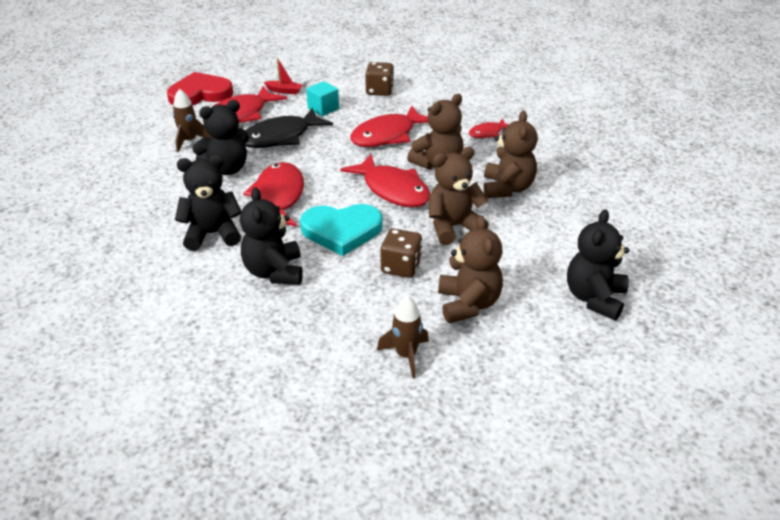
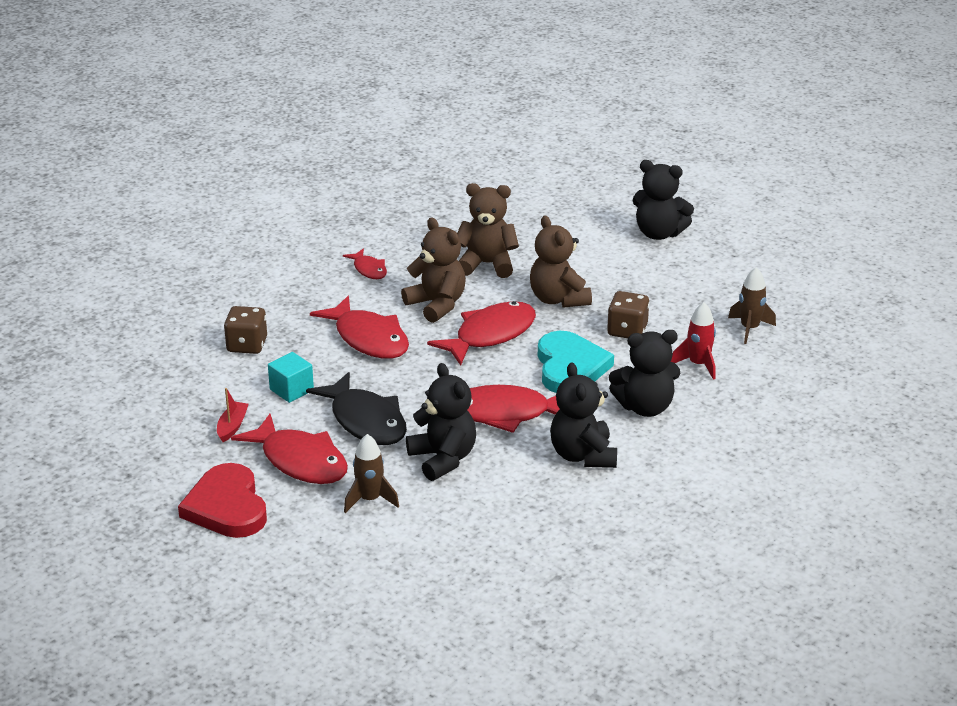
camera: 90 degrees left, 5 degrees down
(340, 311) = (698, 364): none -> red rocket
(468, 304) = (676, 295): brown teddy bear -> none

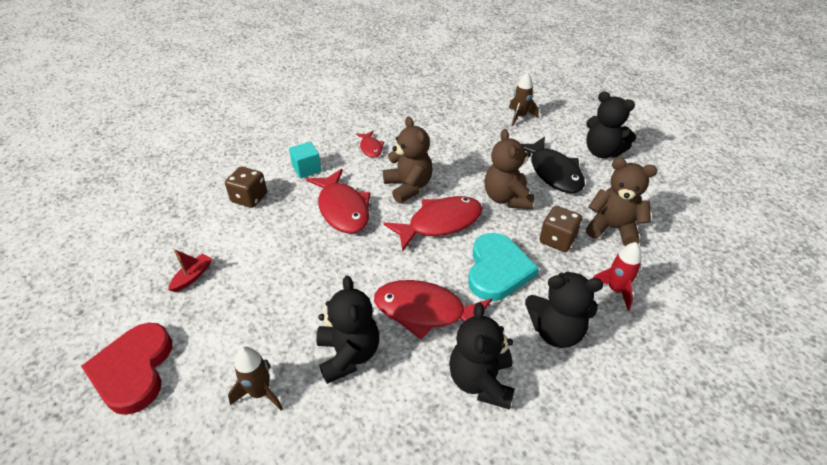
camera: 15 degrees right, 10 degrees up
(291, 390) = (259, 248): turquoise cube -> turquoise cube (307, 169)
(300, 461) = (225, 328): red fish -> none
(365, 421) = (301, 293): black fish -> black fish (553, 172)
(487, 264) = (460, 158): brown teddy bear -> brown teddy bear (612, 228)
(749, 329) = (669, 258): brown rocket -> brown rocket (520, 117)

